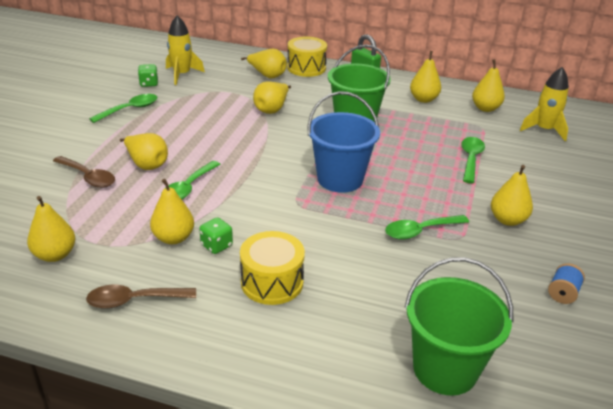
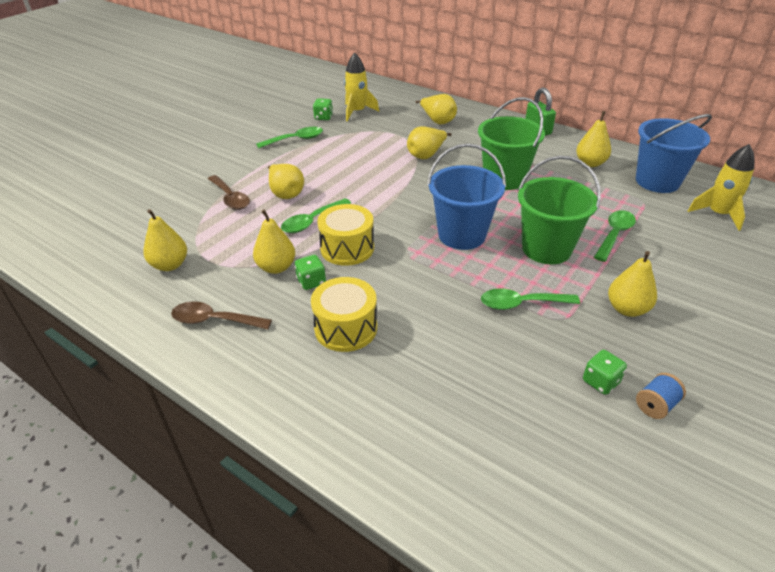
camera: 20 degrees right, 5 degrees up
(306, 68) = (480, 117): yellow drum -> yellow drum (347, 248)
(445, 369) = (479, 459): green bucket -> green bucket (546, 249)
(485, 108) = (657, 181): yellow pear -> blue bucket
(513, 284) = (600, 382): none -> green dice

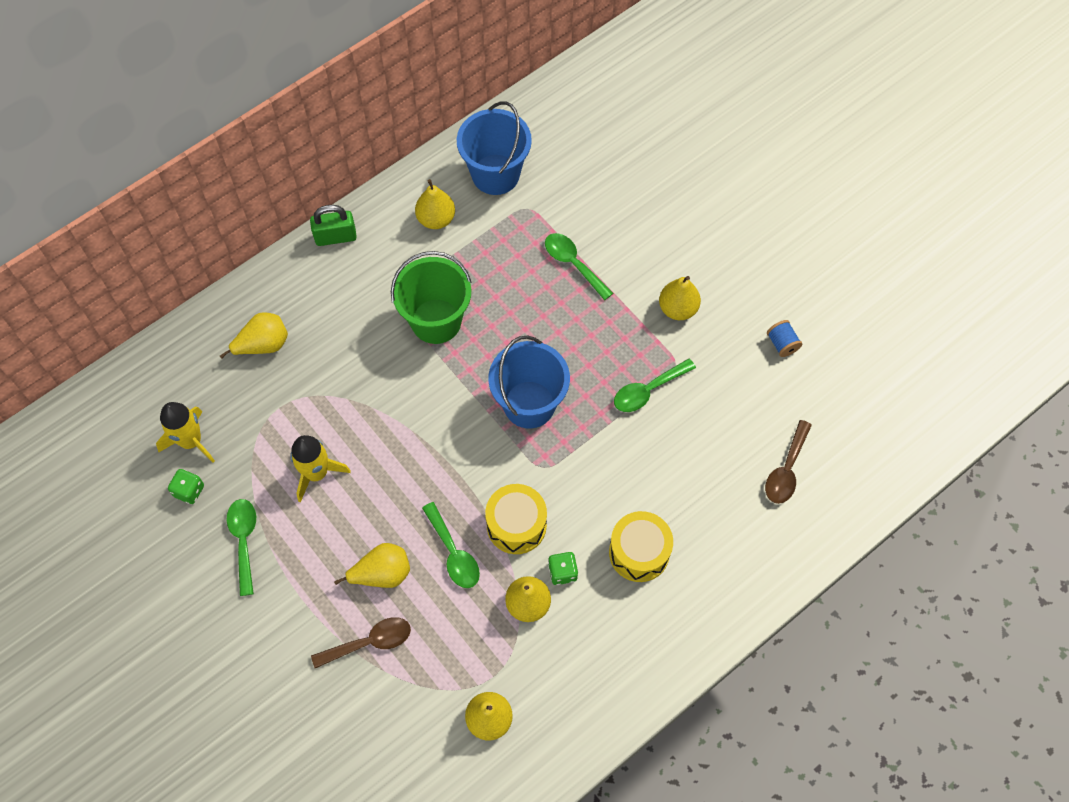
camera: 75 degrees left, 25 degrees up
(214, 320) = (595, 674): brown spoon -> brown spoon (786, 470)
(426, 155) = (350, 387): yellow pear -> none
(521, 304) = (648, 390): green spoon -> green spoon turned 45 degrees clockwise
(546, 249) = (576, 334): green bucket -> none
(600, 382) = (751, 370): green dice -> none
(718, 214) = (570, 156): yellow rocket -> yellow rocket (316, 473)

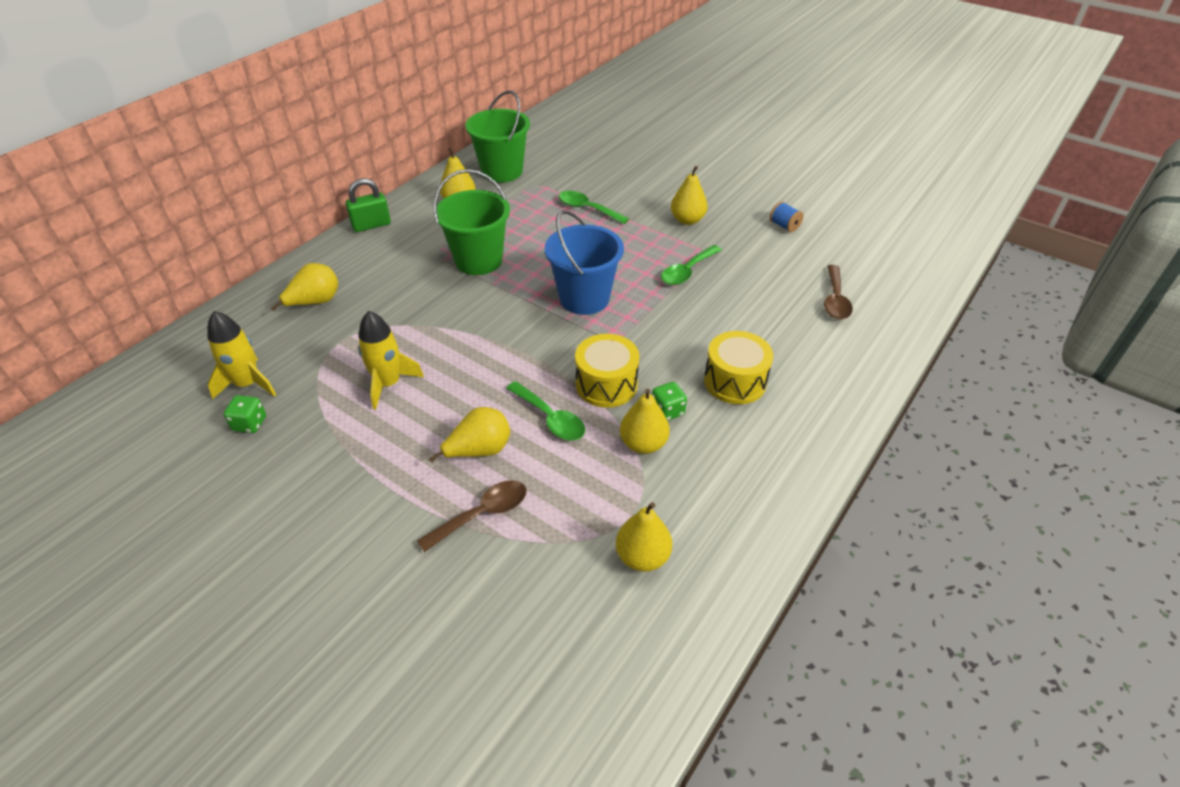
camera: 15 degrees left, 20 degrees down
(244, 541) = (318, 453): green spoon -> none
(495, 174) = (502, 171): blue bucket -> green bucket

